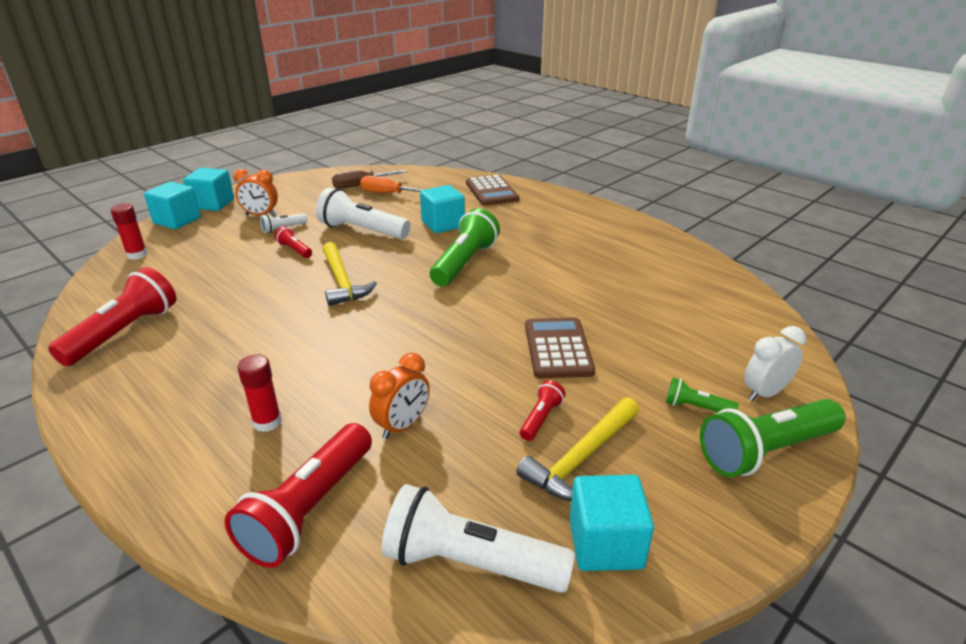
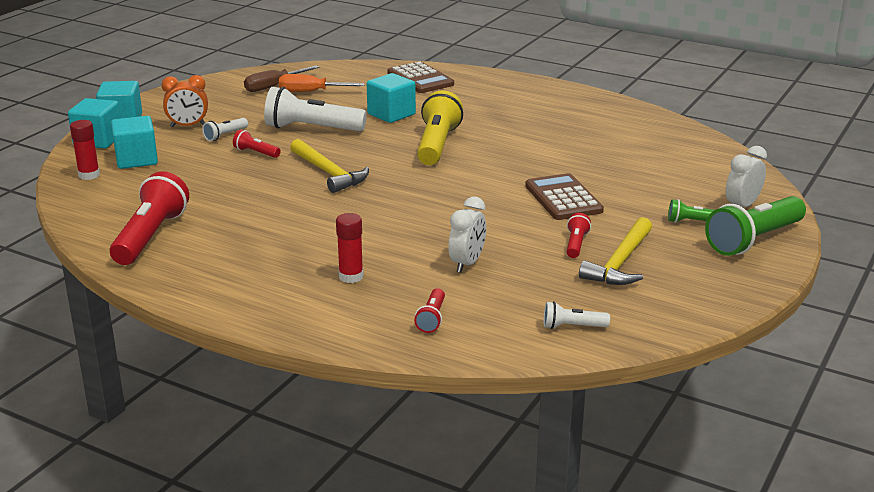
camera: 15 degrees left, 5 degrees down
(309, 509) = (432, 318): red flashlight -> red flashlight, size x0.48
(402, 426) = (467, 263): orange clock -> white clock
(464, 263) = (437, 145): green flashlight -> yellow flashlight
(470, 563) = (572, 327): white flashlight -> white flashlight, size x0.48
(605, 543) = (661, 303): turquoise cube -> turquoise cube (136, 160)

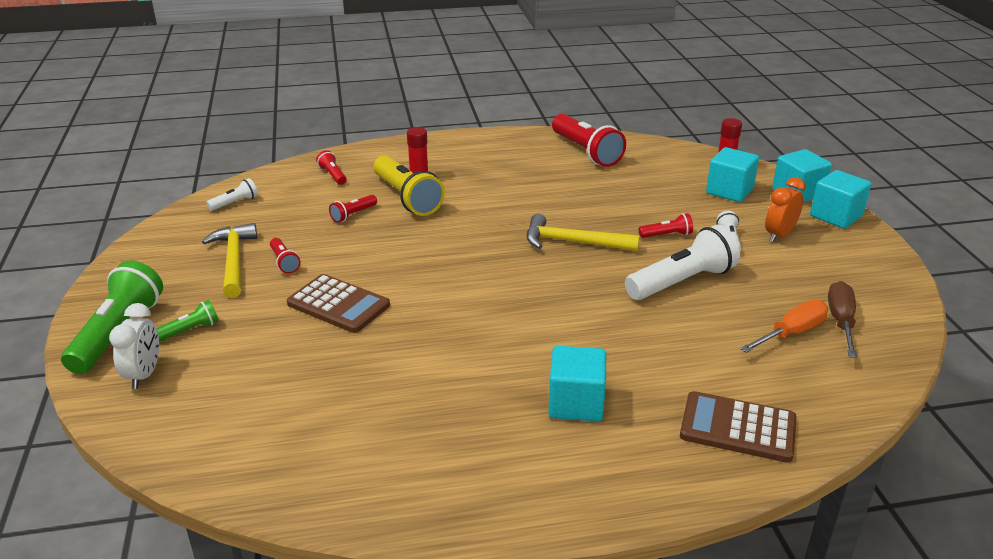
camera: 140 degrees right, 5 degrees up
(391, 114) = (652, 340): turquoise cube -> turquoise cube (576, 403)
(437, 145) = (539, 317): yellow flashlight -> yellow flashlight (407, 198)
(467, 263) = (353, 215): white clock -> red flashlight

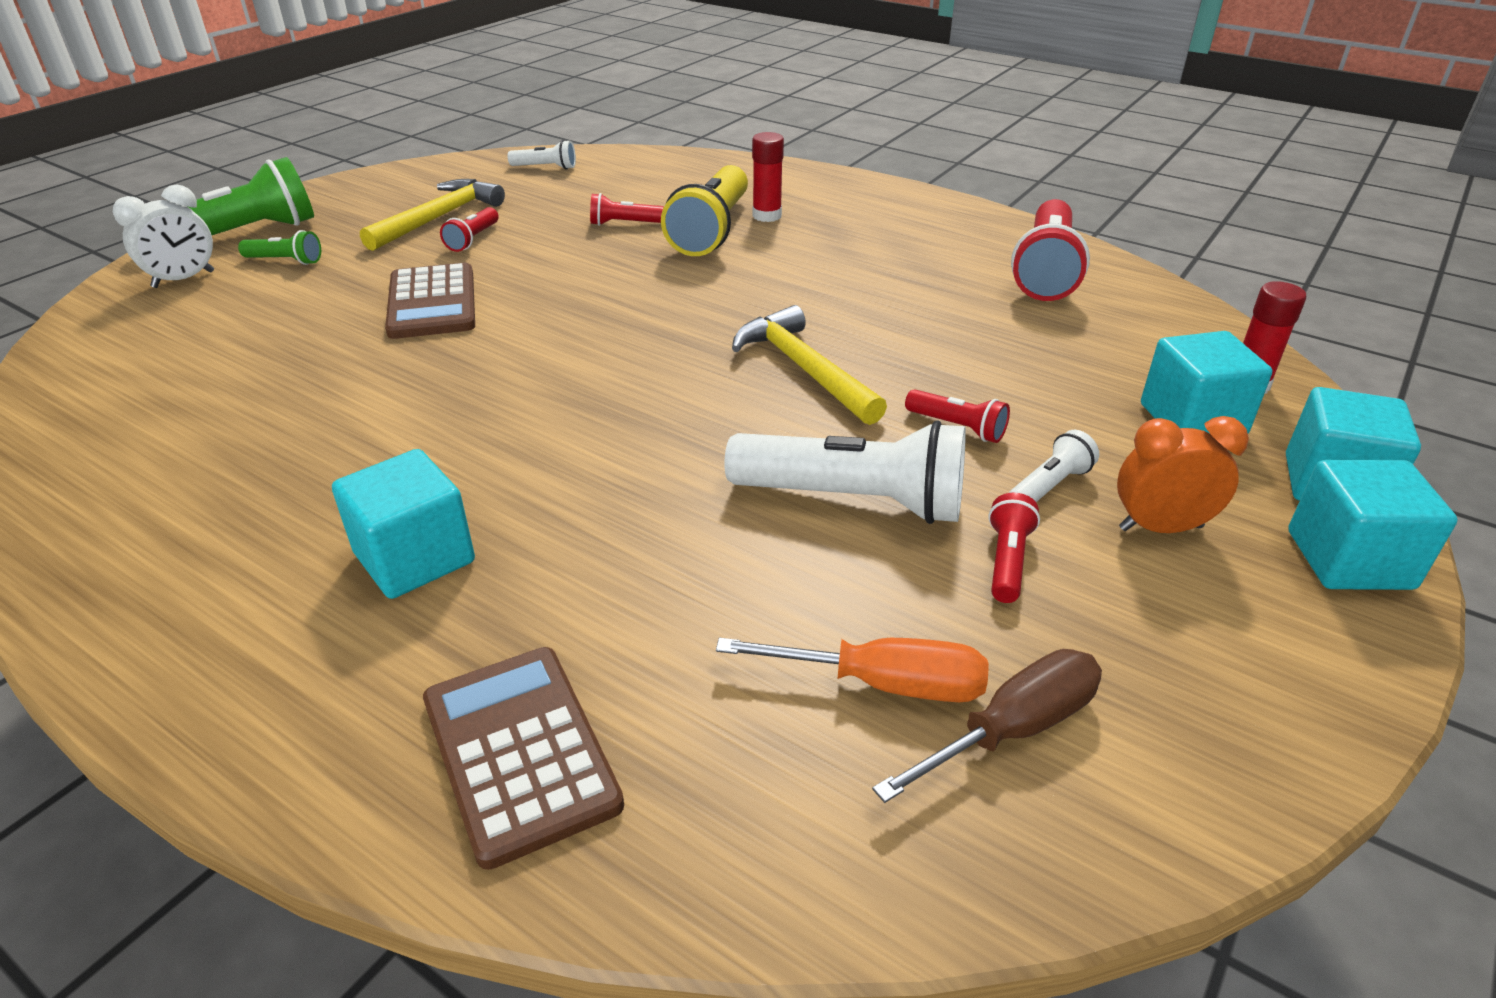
camera: 45 degrees right, 5 degrees up
(332, 175) = (683, 178): red flashlight -> red flashlight (1007, 561)

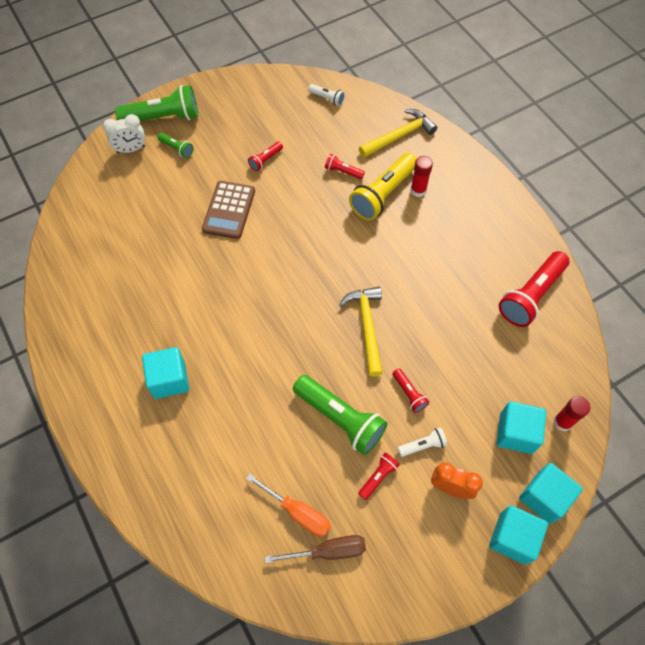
camera: 25 degrees right, 25 degrees up
(439, 217) = (257, 133): yellow hammer -> yellow hammer (400, 135)
(520, 752) = (172, 486): brown calculator -> none
(854, 500) = (340, 418): white flashlight -> green flashlight

